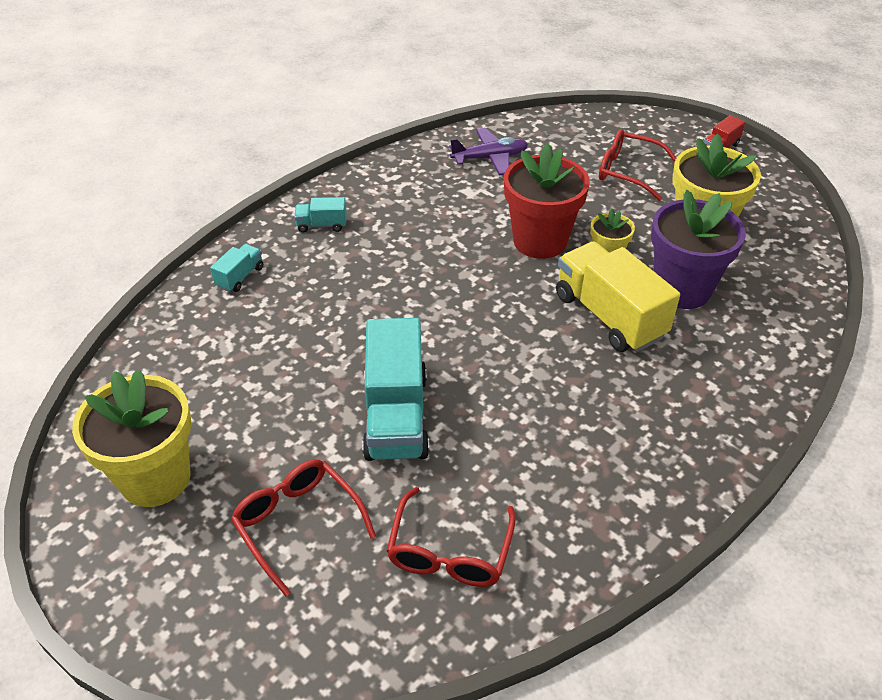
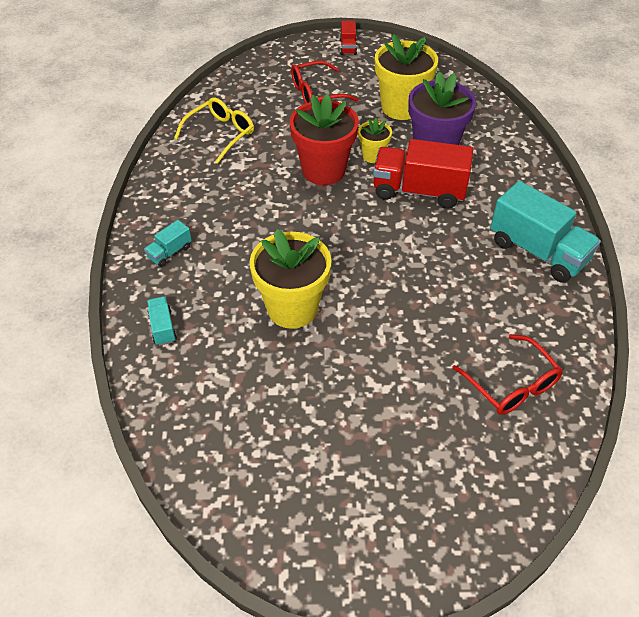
camera: 45 degrees left, 5 degrees up
(155, 478) = (299, 494): yellow flower pot -> yellow flower pot (292, 308)
(298, 523) = (418, 442): red glasses -> none
(396, 415) = (385, 336): turquoise truck -> turquoise truck (538, 251)
(490, 158) = (220, 134): purple plane -> yellow glasses
(609, 316) = (419, 191): yellow truck -> red truck

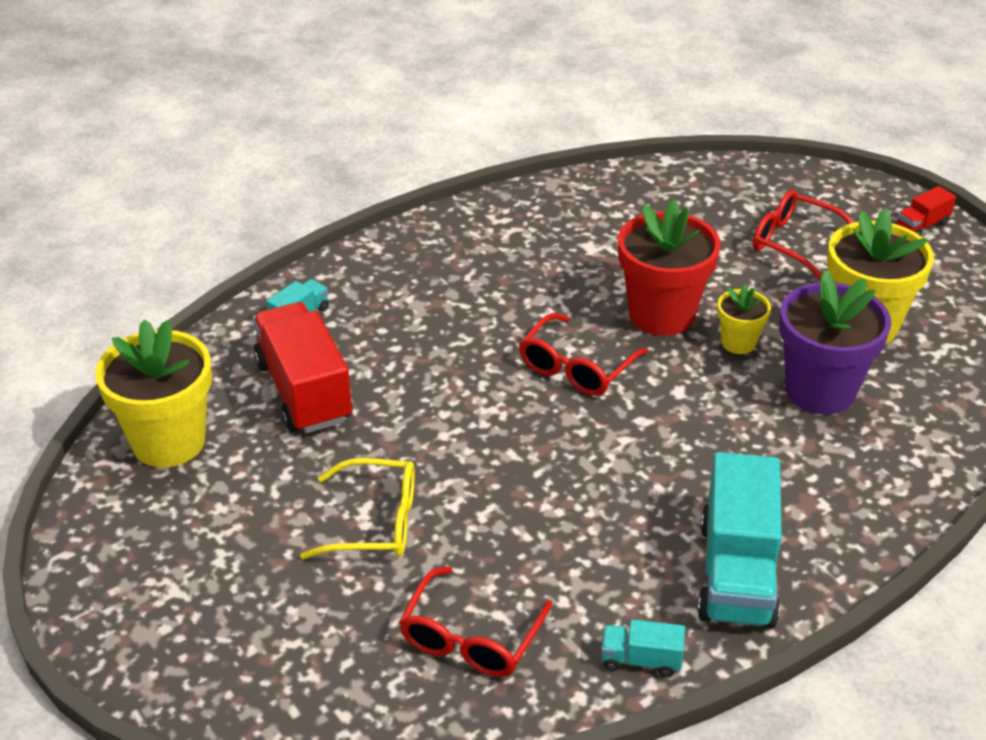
camera: 55 degrees right, 10 degrees down
(170, 252) = (405, 268): turquoise truck -> turquoise truck (641, 660)
(220, 134) = (626, 209): yellow glasses -> yellow glasses (375, 522)
(292, 308) = (414, 395): yellow flower pot -> yellow flower pot (169, 442)
(334, 226) = (576, 367): none -> red glasses
(419, 191) = (721, 411): red truck -> red truck (304, 391)

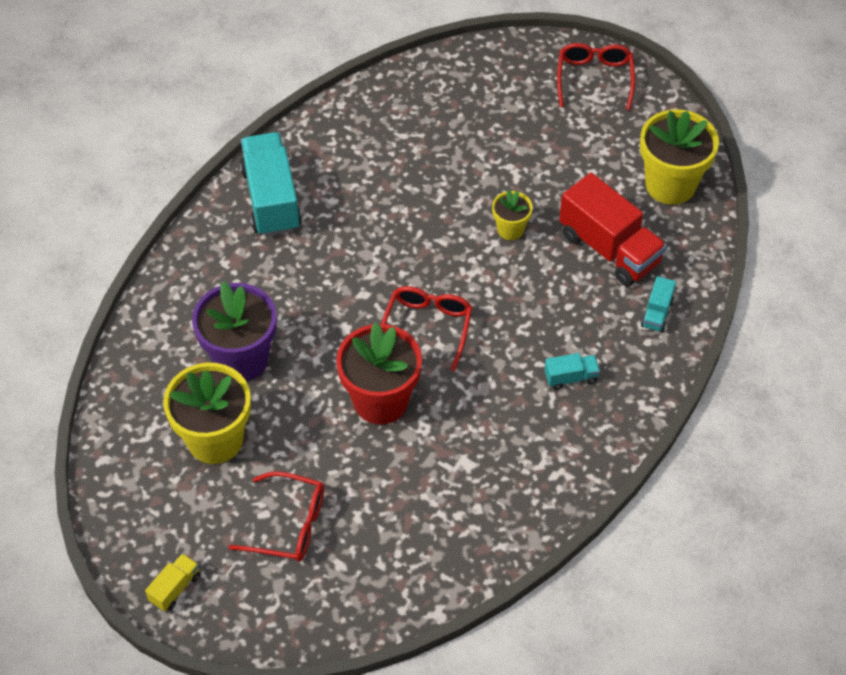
camera: 160 degrees right, 15 degrees up
(375, 522) = (504, 169): yellow glasses -> none
(471, 638) = (413, 118): red glasses -> red glasses (594, 78)
(641, 660) = (313, 132): turquoise truck -> turquoise truck (571, 377)
(738, 343) = (312, 389): yellow flower pot -> yellow flower pot (510, 229)
(921, 226) = (175, 588): red truck -> yellow truck

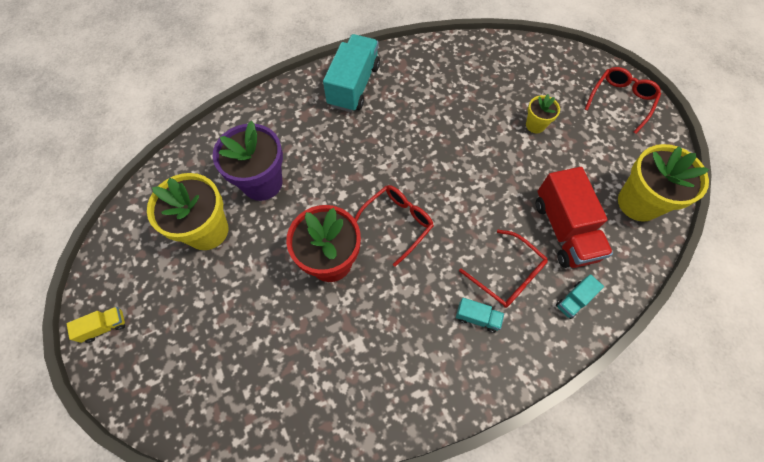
camera: 30 degrees right, 10 degrees up
(289, 525) = (208, 322): red glasses -> red glasses (508, 275)
(510, 229) = (498, 180): yellow flower pot -> yellow flower pot (535, 125)

